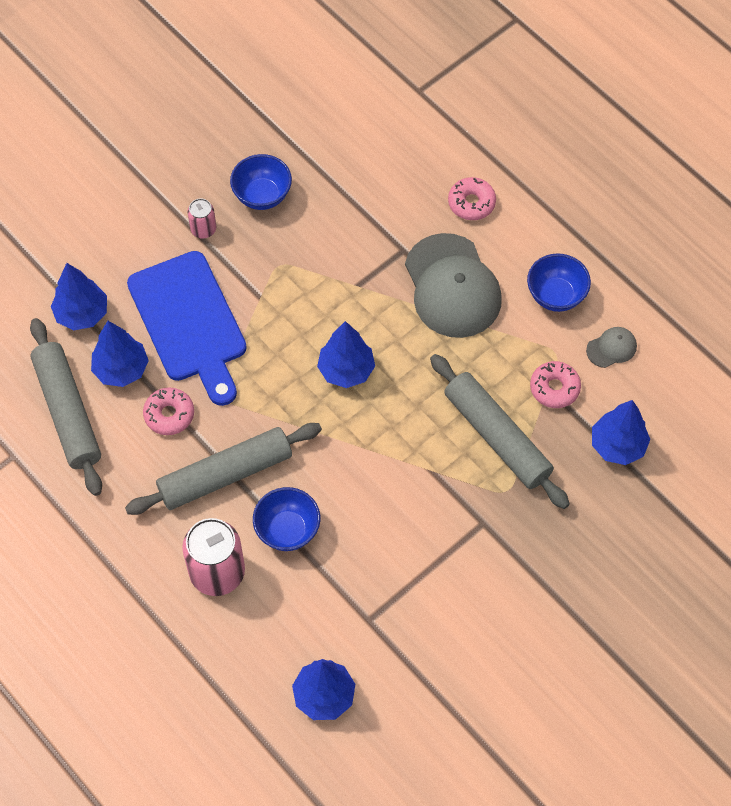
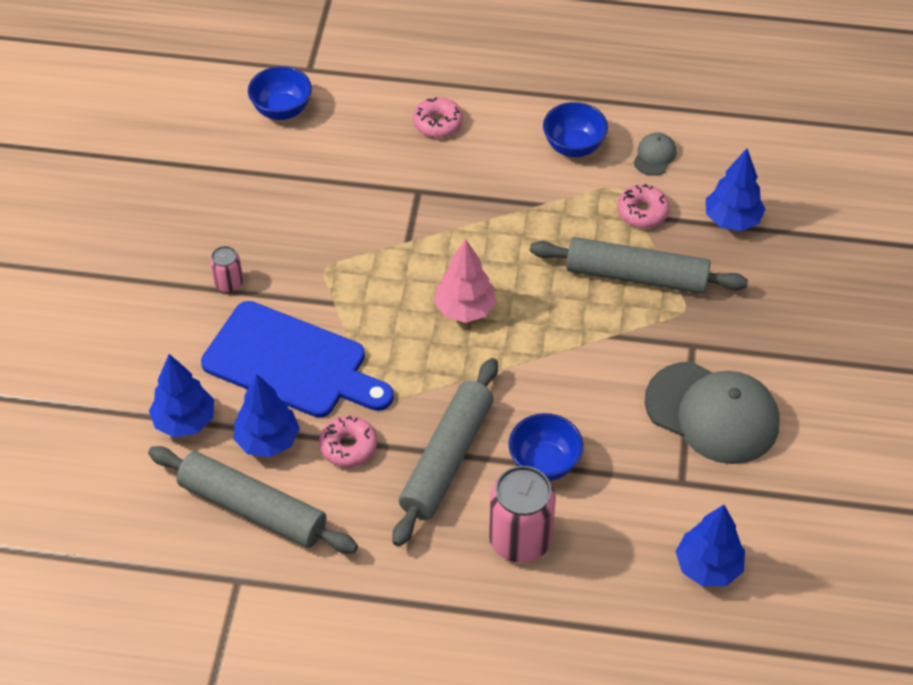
camera: 40 degrees left, 10 degrees down
(262, 196) = (255, 226): blue bowl -> blue bowl (282, 110)
(346, 370) = (465, 309): blue tree -> pink tree
(452, 286) = (486, 192): grey cap -> grey cap (712, 413)

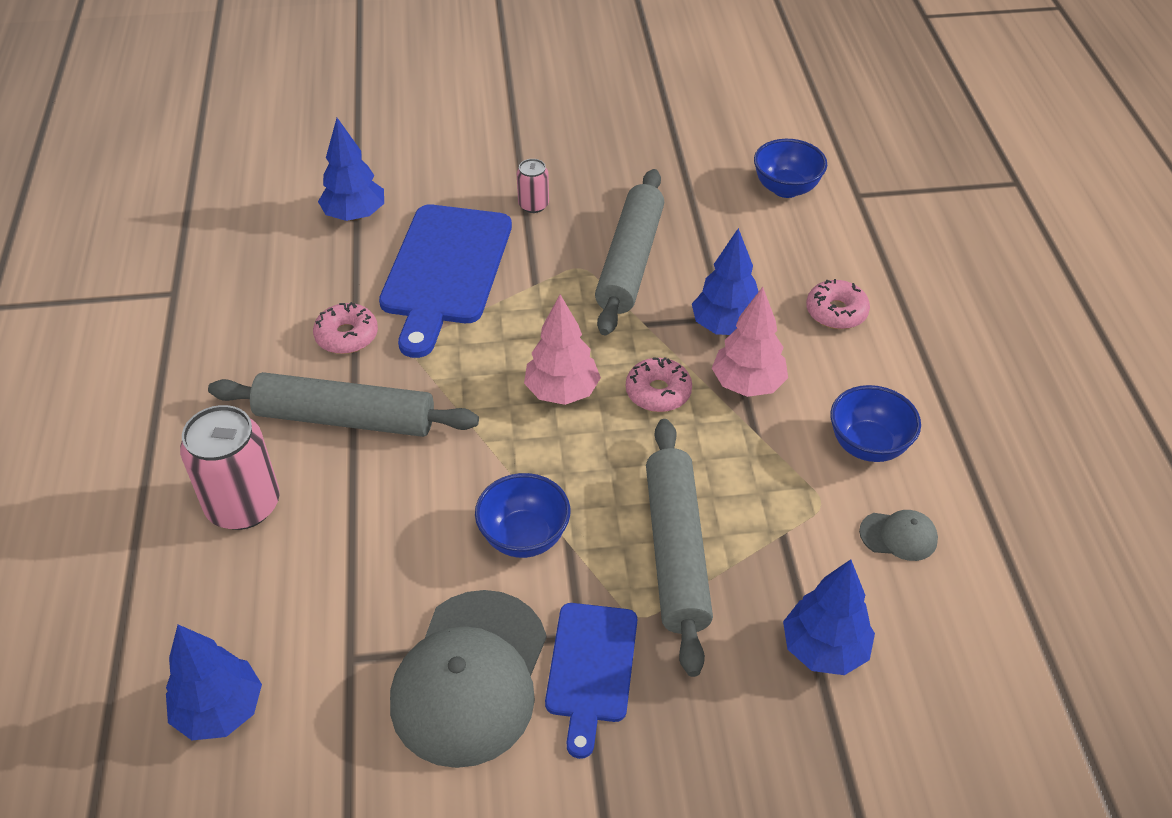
camera: 75 degrees right, 5 degrees down
(252, 508) = (258, 284): grey rolling pin -> grey rolling pin (630, 261)
(267, 440) = (343, 275): blue tree -> blue tree (726, 326)
(494, 196) = (747, 384): none -> pink tree
(544, 463) = (355, 508): blue bowl -> blue bowl (524, 537)
(642, 212) = (790, 539): pink donut -> pink donut (658, 392)
(720, 344) = (591, 669): none -> blue cutting board

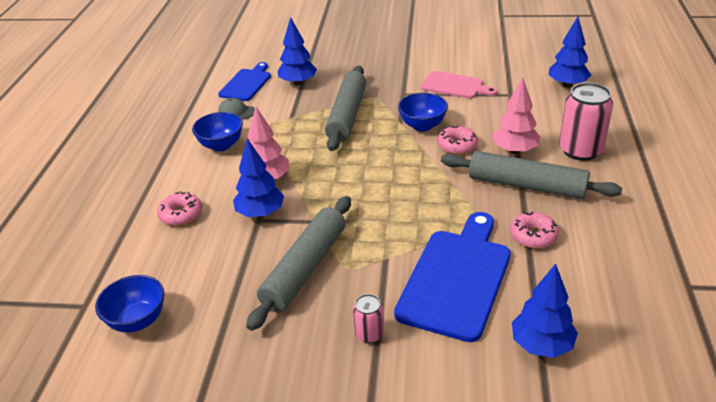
camera: 165 degrees left, 10 degrees down
(470, 677) = (455, 86): grey cap -> pink cutting board
(562, 392) = (385, 186): pink tree -> pink tree (514, 150)
(591, 669) = (401, 84): blue cutting board -> blue cutting board (246, 84)
(658, 392) = (324, 180): pink donut -> pink donut (457, 146)

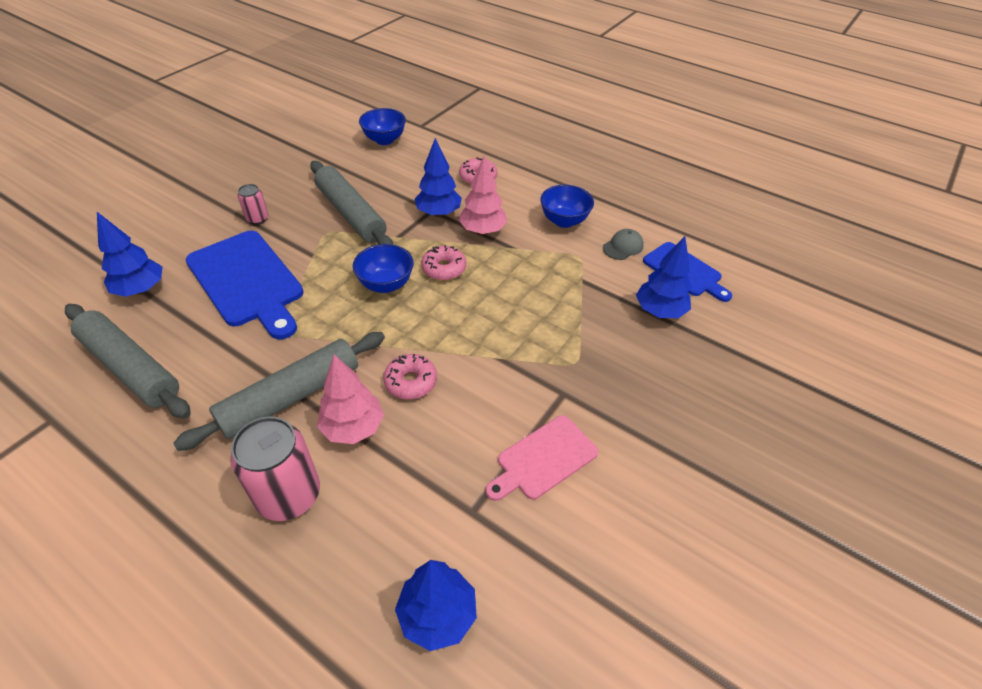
camera: 115 degrees right, 10 degrees up
(347, 115) = (551, 321): grey rolling pin -> grey rolling pin (131, 367)
(422, 126) = (476, 373): blue bowl -> blue bowl (386, 284)
(533, 236) = (229, 355): pink donut -> pink donut (444, 268)

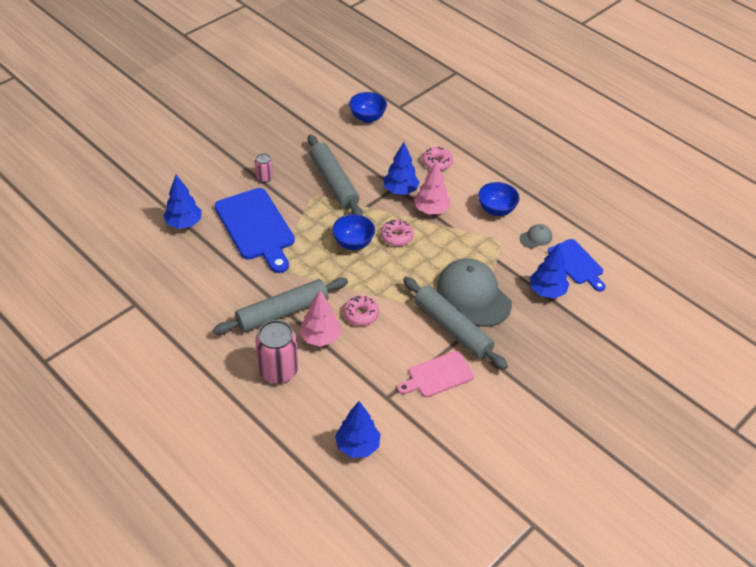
camera: 10 degrees right, 0 degrees up
(131, 367) = (181, 278): grey rolling pin -> grey rolling pin (452, 328)
(564, 330) = (473, 295): none -> grey cap

